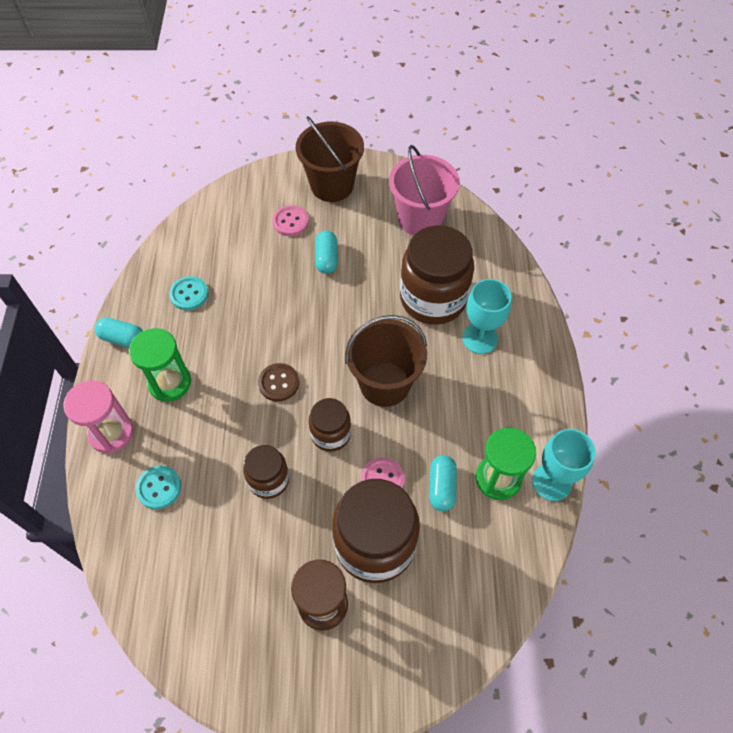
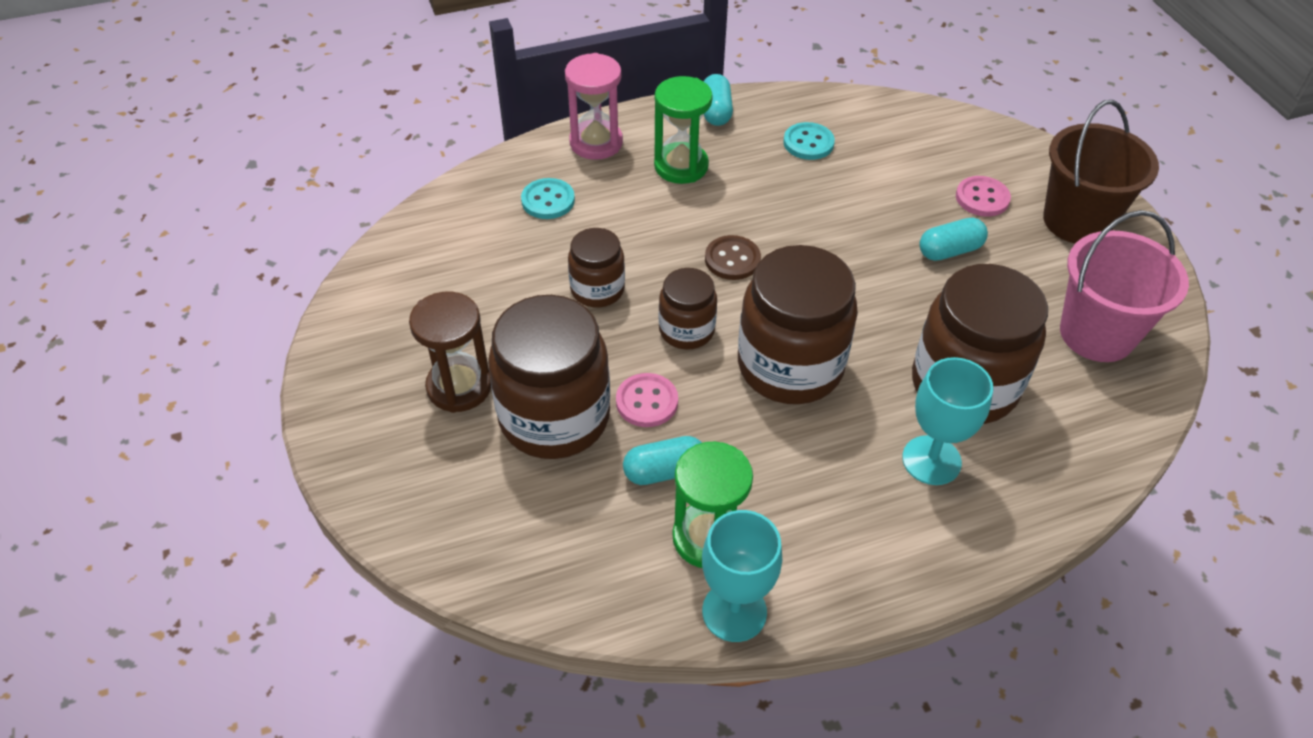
camera: 70 degrees right, 10 degrees down
(385, 384) = (790, 366): brown bucket -> brown jar

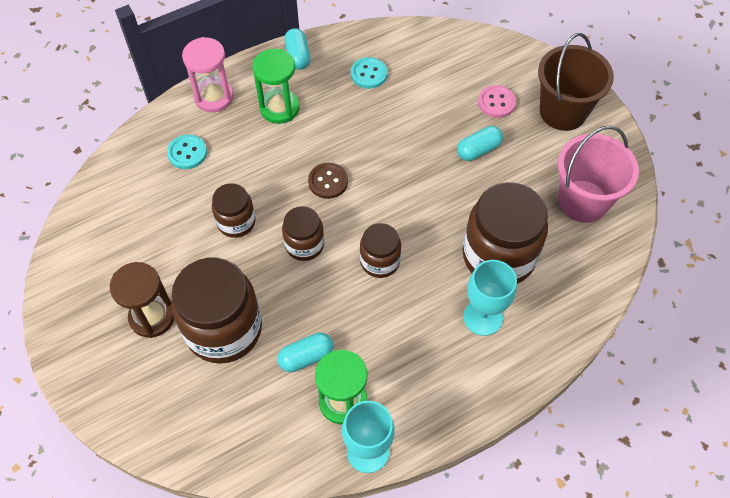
camera: 10 degrees left, 10 degrees up
(647, 402) = (285, 306): pink button -> none
(790, 366) = (380, 261): brown jar -> brown jar, size x0.54

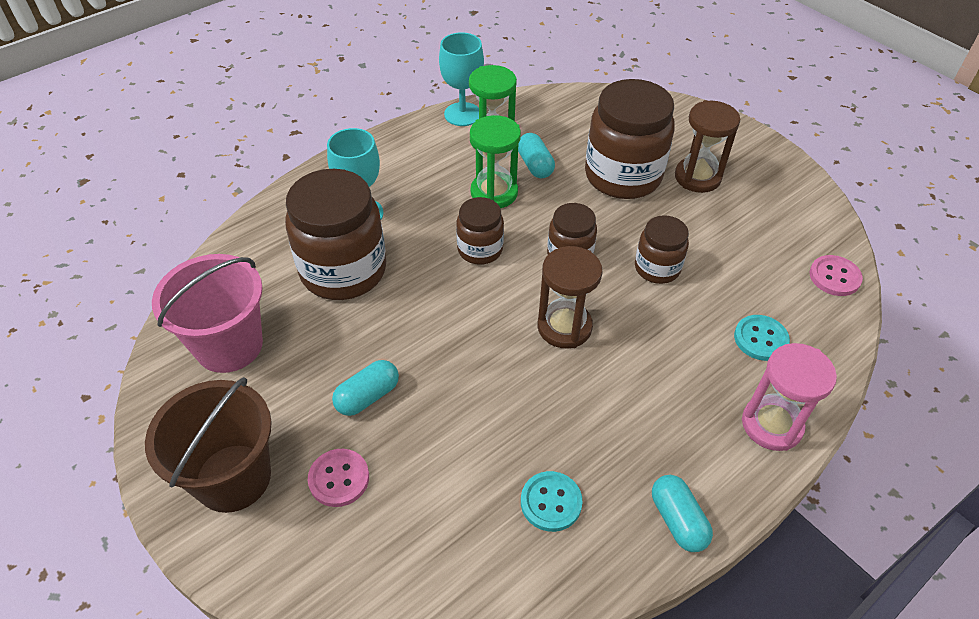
camera: 170 degrees right, 10 degrees down
(98, 194) = (834, 277): none -> pink button
(279, 108) = (668, 421): green hourglass -> green hourglass (494, 193)
(306, 357) = (535, 165): turquoise capsule -> turquoise capsule turned 75 degrees counterclockwise
(328, 181) = (564, 327): brown button -> brown hourglass

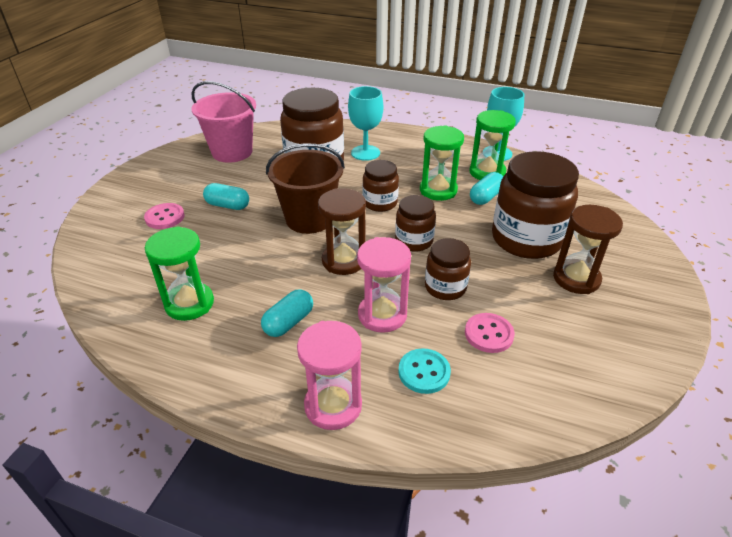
camera: 60 degrees right, 10 degrees down
(233, 477) = (148, 186): brown bucket -> brown bucket (309, 219)
(551, 502) = (189, 303): turquoise button -> green hourglass
(669, 334) = (382, 315): none -> pink hourglass
(677, 520) = (205, 373): turquoise capsule -> turquoise capsule (288, 322)
(834, 277) = (553, 406): pink button -> pink button (489, 334)

